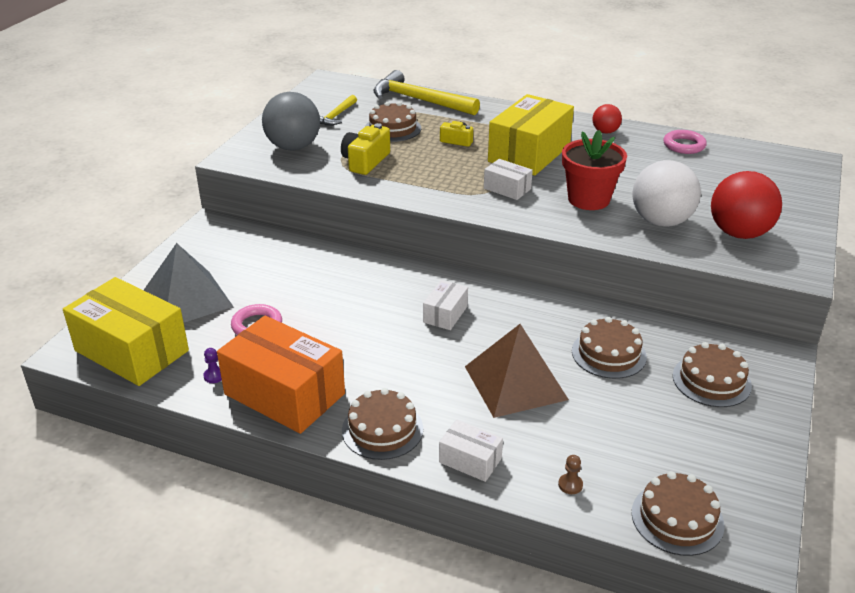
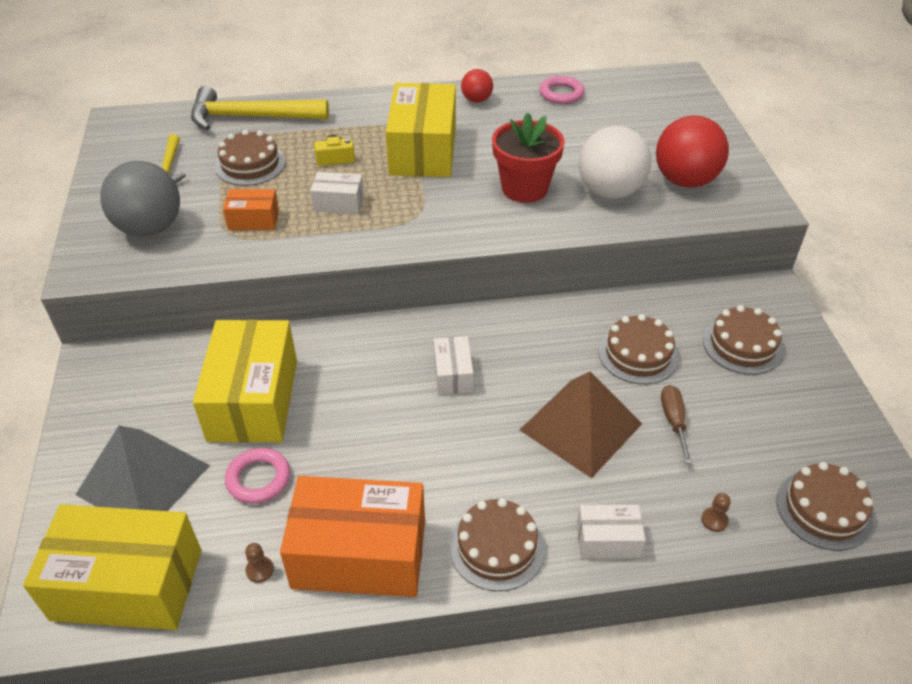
camera: 30 degrees left, 10 degrees up
(214, 376) = (260, 570): purple pawn -> brown pawn
(292, 280) = (253, 400): none -> yellow box
(365, 161) = (253, 220): yellow camera -> orange box
(507, 189) = (435, 203): white box -> white box (338, 203)
(597, 408) = (673, 421): none -> brown screwdriver

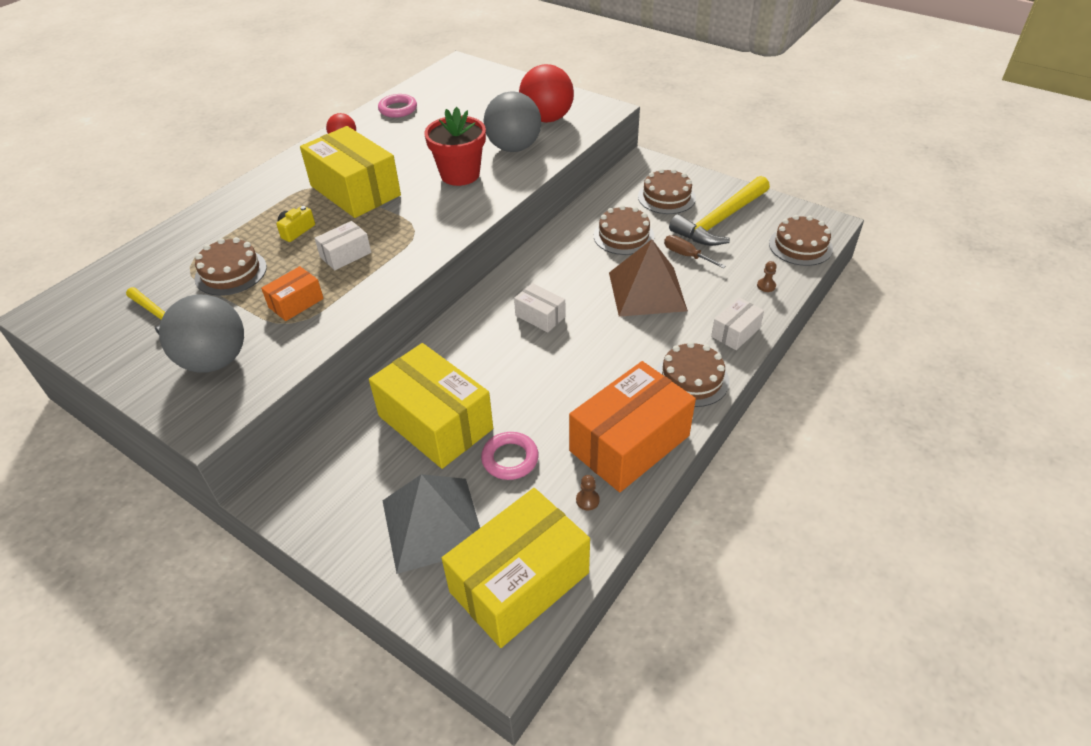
camera: 45 degrees left, 0 degrees up
(251, 117) = (175, 243): yellow hammer -> yellow hammer (720, 220)
(609, 191) = (513, 148): white ball -> grey ball

